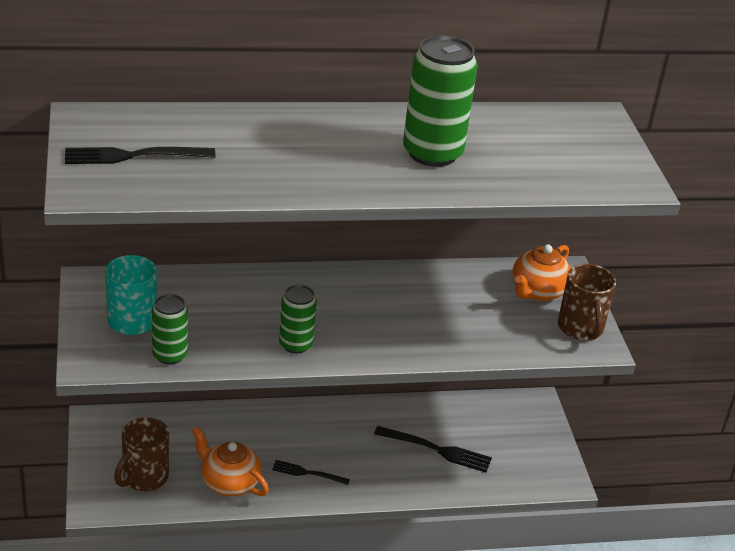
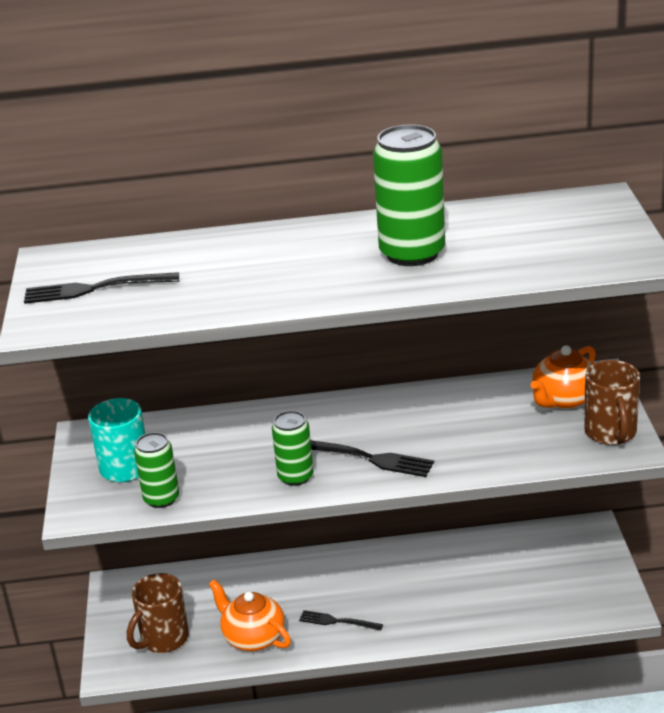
camera: 10 degrees right, 5 degrees down
(437, 450) = (480, 586): black fork -> black fork (369, 458)

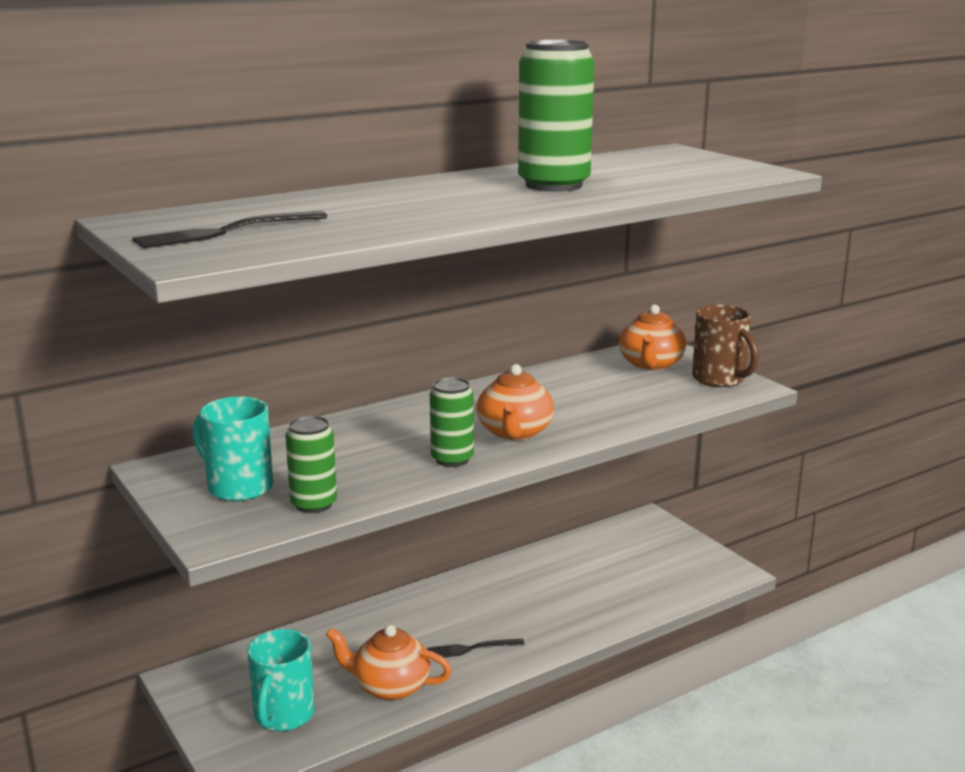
camera: 30 degrees left, 10 degrees down
(163, 639) = (283, 716): brown mug -> turquoise mug
(369, 458) = (514, 433): black fork -> orange teapot

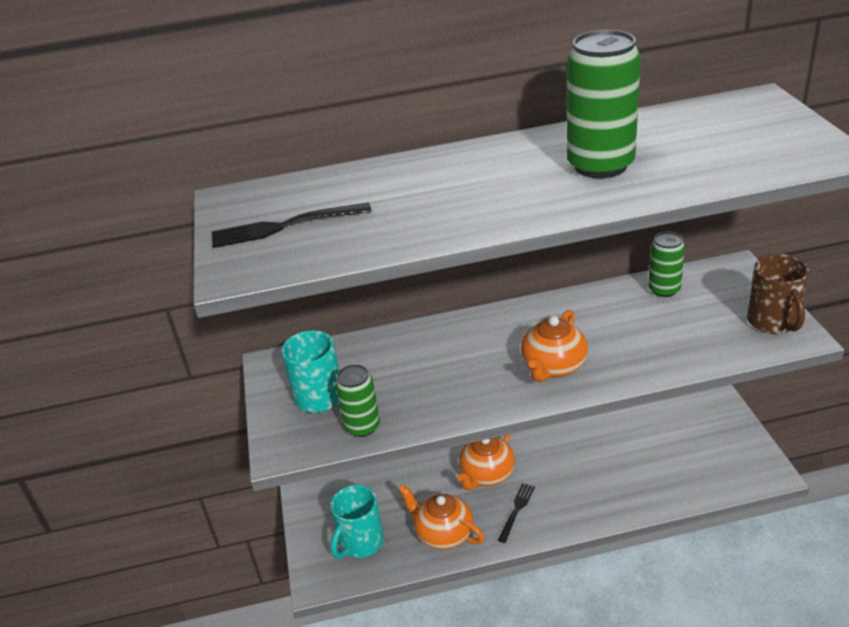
camera: 25 degrees right, 15 degrees up
(452, 459) = (488, 392): green can -> green can (664, 289)
(471, 649) = (516, 510): black fork -> black fork turned 105 degrees clockwise
(651, 365) = (715, 292): orange teapot -> orange teapot (487, 474)

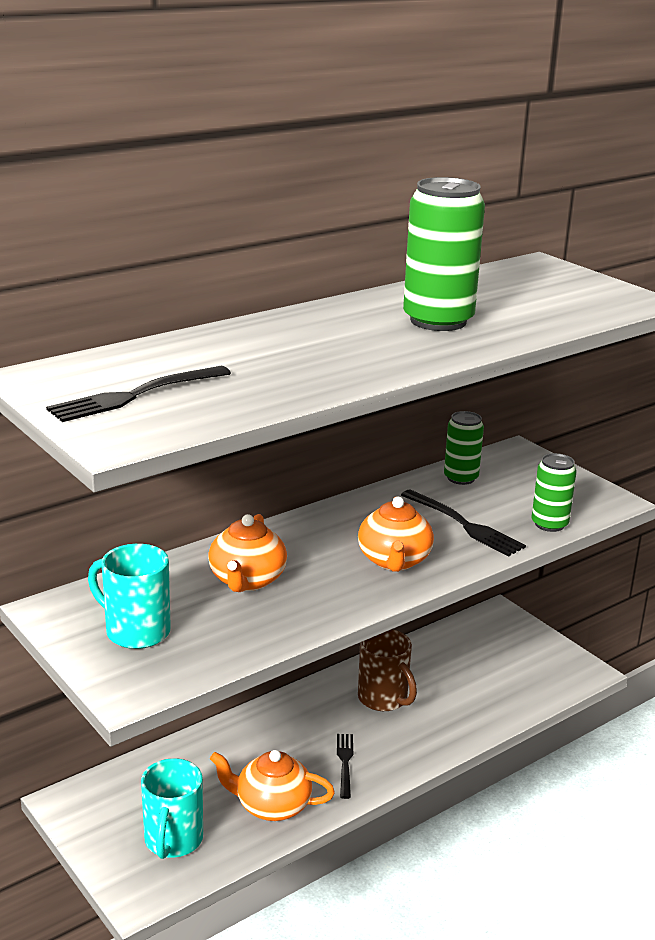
camera: 30 degrees left, 10 degrees down
(362, 426) = (215, 651): green can -> green can (549, 524)
(487, 474) = (290, 734): orange teapot -> orange teapot (247, 580)
(637, 340) = (465, 525): none -> black fork
(773, 322) = (582, 492): brown mug -> brown mug (384, 699)

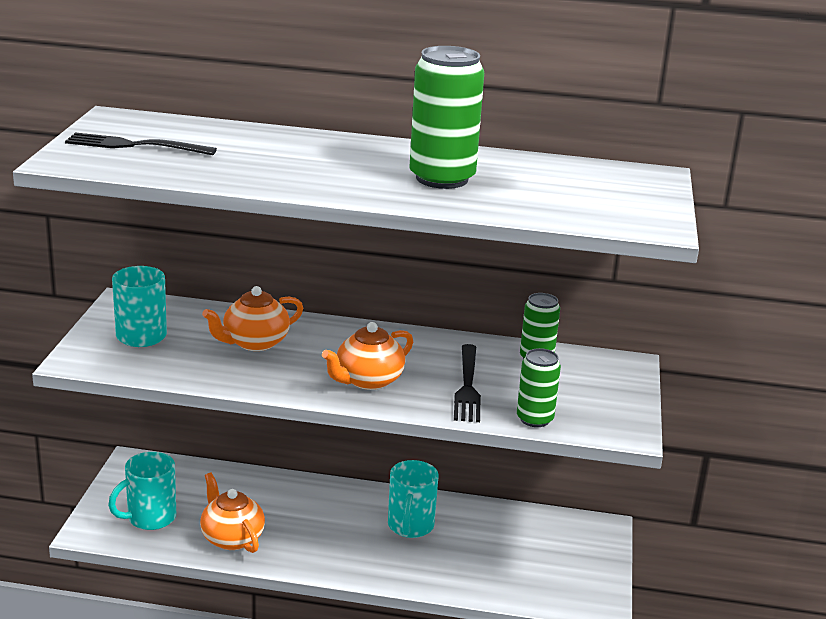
camera: 45 degrees right, 0 degrees up
(345, 762) = (316, 545): black fork -> none
(384, 699) = (410, 526): brown mug -> turquoise mug

